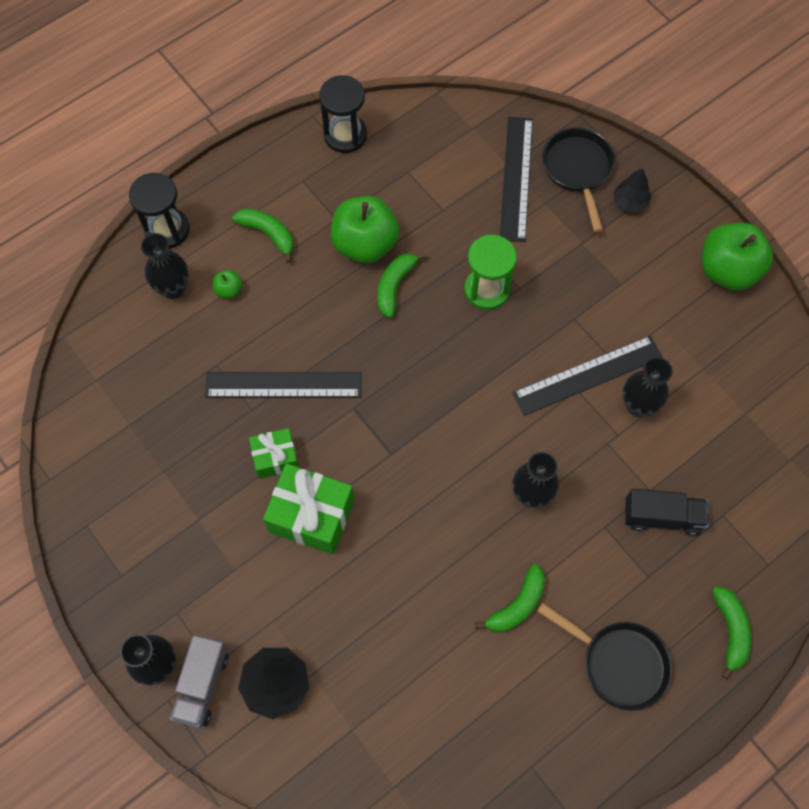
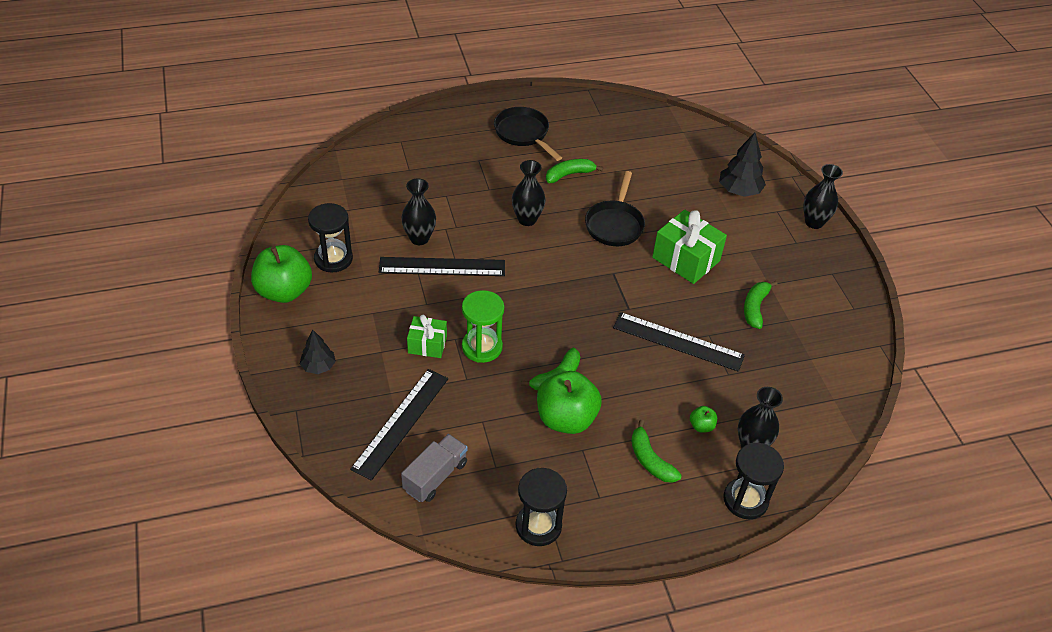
camera: 160 degrees left, 20 degrees down
(202, 684) = (787, 205): grey truck -> grey truck (435, 476)
(275, 458) = (700, 299): green gift -> green gift (427, 344)
(578, 170) = (342, 408): black pan -> black pan (615, 224)
(662, 517) = (448, 181): black truck -> none
(710, 333) = (333, 259): none -> black hourglass
(730, 630) = (447, 124): green banana -> green banana (755, 308)

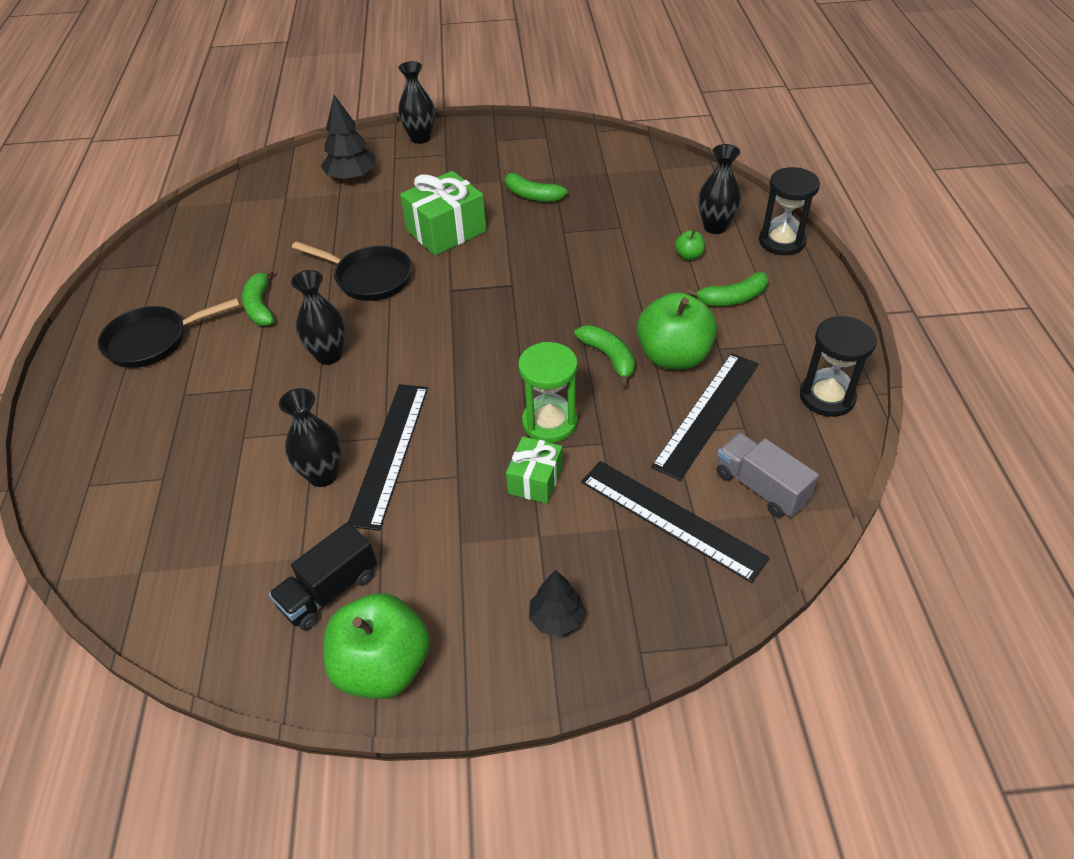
camera: 75 degrees left, 0 degrees up
(333, 259) = (329, 591): black hourglass -> black truck
(678, 341) = (569, 255): black ruler -> black ruler (707, 413)

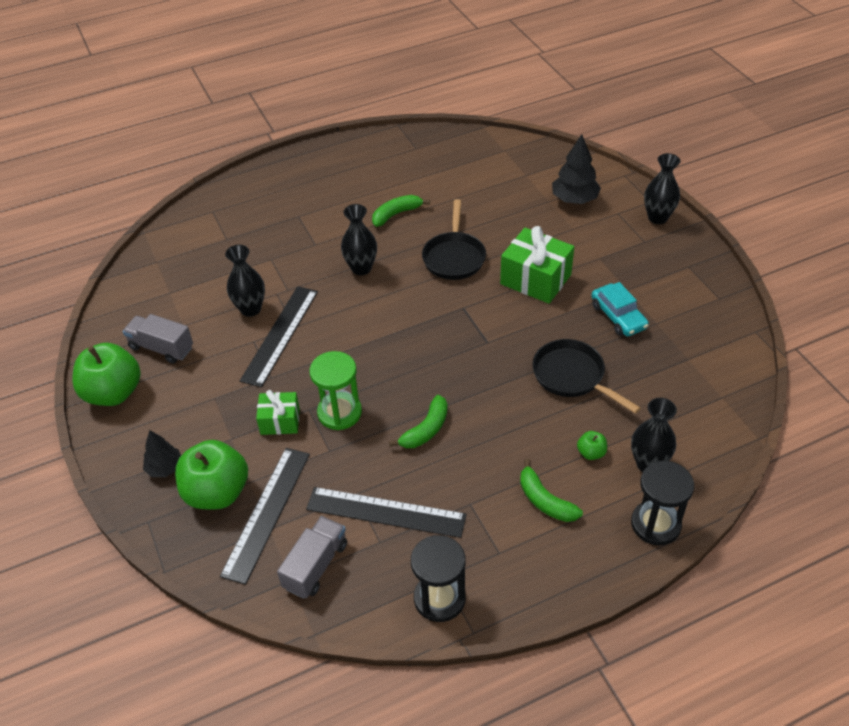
camera: 70 degrees right, 0 degrees up
(153, 341) = (340, 181): black pan -> black pan (572, 376)
(329, 591) = (161, 348): black truck -> grey truck
(390, 453) = (280, 335): black ruler -> black ruler turned 60 degrees counterclockwise
(531, 195) = (618, 316): green banana -> turquoise car
(673, 356) = (445, 473): green apple -> green apple (217, 492)

